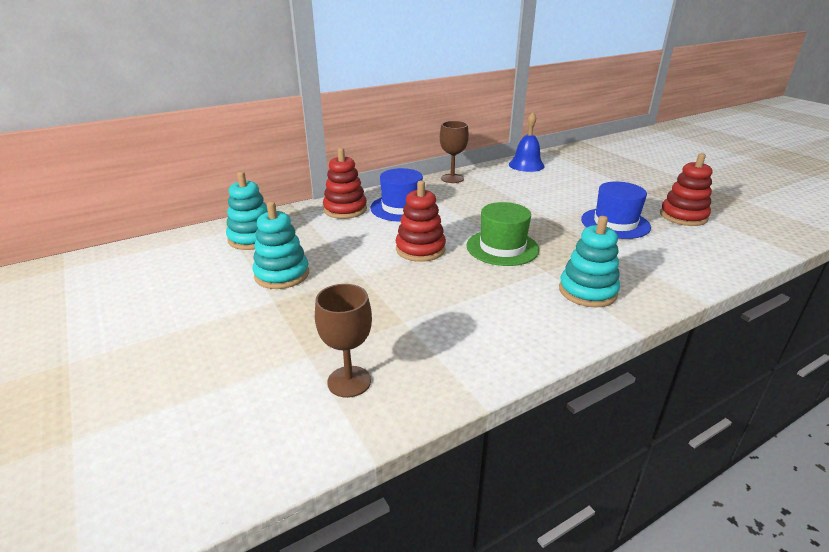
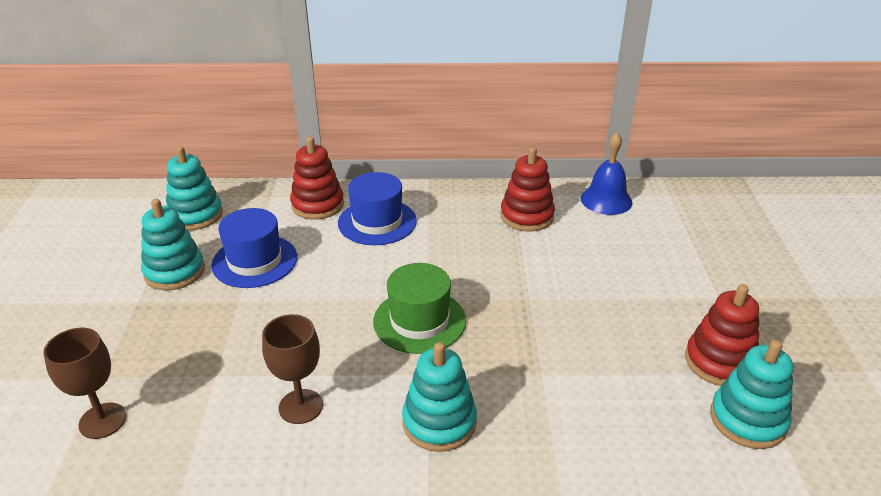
camera: 30 degrees right, 5 degrees up
(420, 249) = (331, 289): red stacking toy -> red stacking toy (527, 216)
(452, 178) = (484, 194): brown goblet -> brown goblet (301, 406)
(615, 223) = (604, 337): blue hat -> blue hat (255, 261)
(730, 235) = (747, 420): none -> turquoise stacking toy

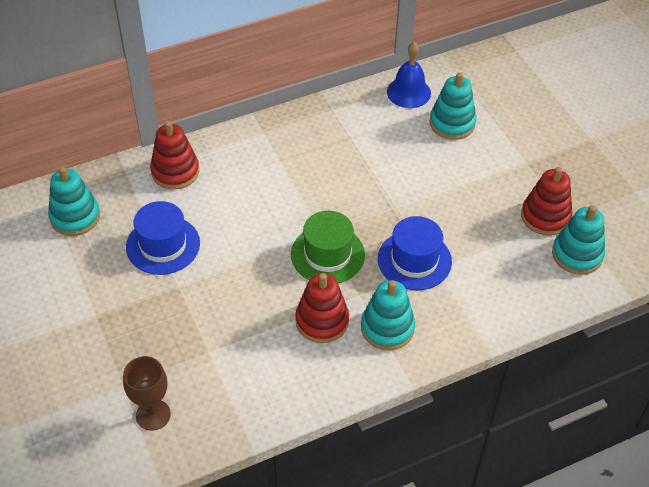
camera: 25 degrees left, 15 degrees up
(174, 272) = (103, 277): turquoise stacking toy -> turquoise stacking toy (452, 123)
(301, 406) = (287, 352): brown goblet -> none
(377, 222) = (237, 173): blue hat -> blue hat (414, 260)
(527, 216) = (355, 129): red stacking toy -> red stacking toy (322, 321)

